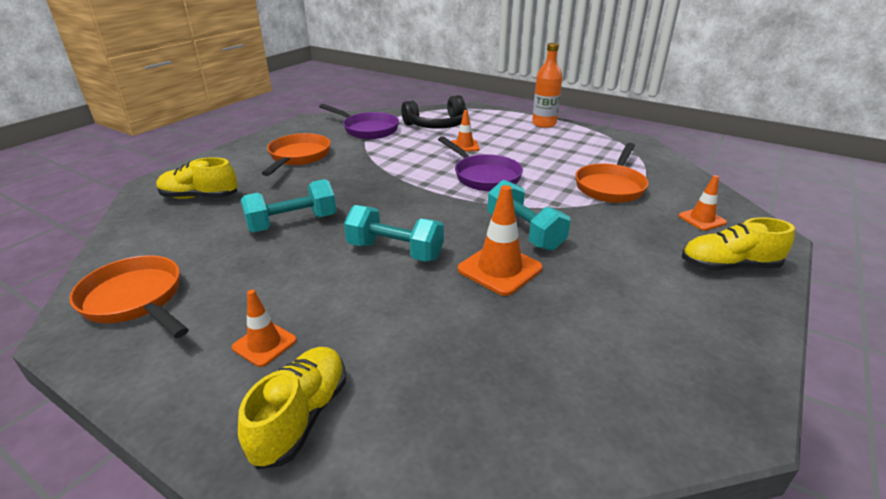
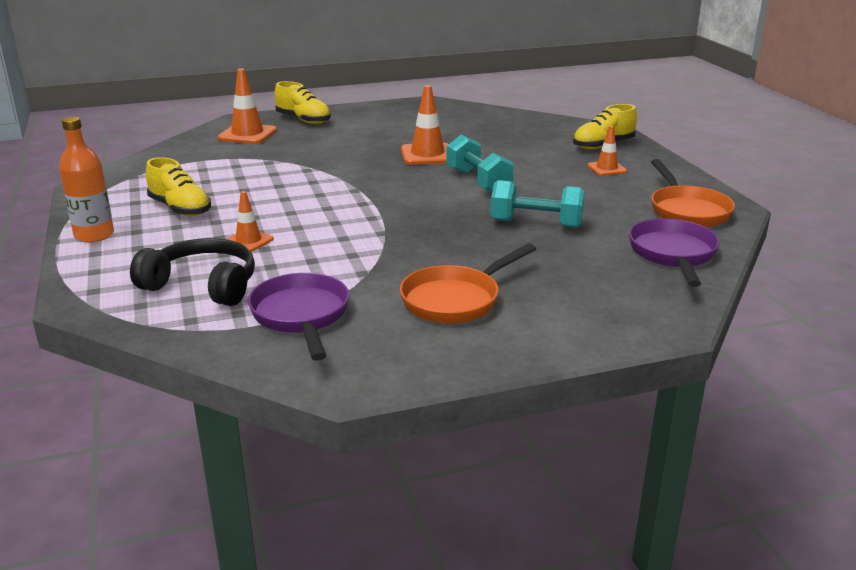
camera: 140 degrees left, 5 degrees down
(200, 197) = (614, 282): yellow shoe -> yellow shoe (180, 209)
(484, 176) = (308, 205): purple pan -> purple pan (673, 254)
(524, 232) = (371, 163): turquoise dumbbell -> none
(611, 186) = (237, 165): orange pan -> none
(702, 219) = (247, 134): orange traffic cone -> orange traffic cone, size x1.65

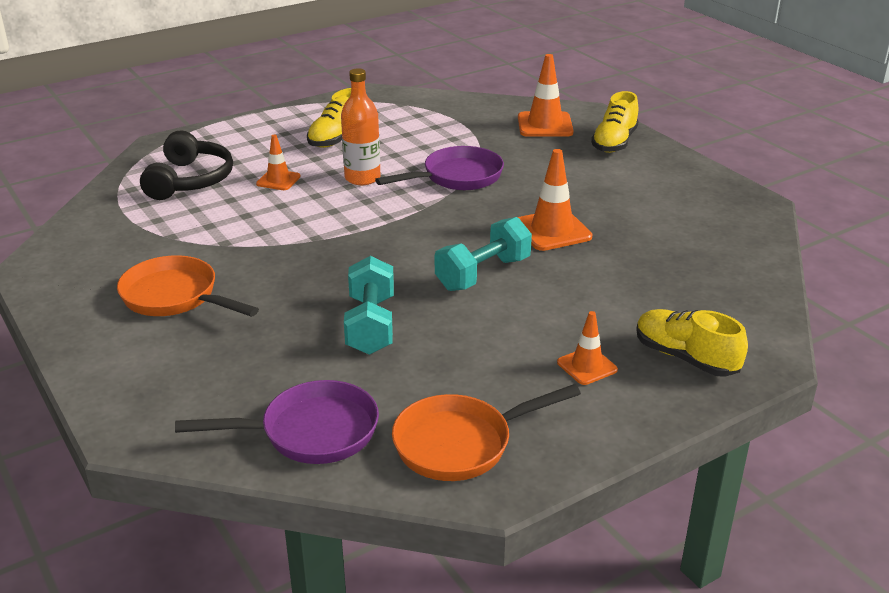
camera: 75 degrees right, 5 degrees up
(94, 235) = (272, 120): orange bottle -> orange bottle (362, 178)
(301, 316) = (139, 230): purple pan -> purple pan (457, 177)

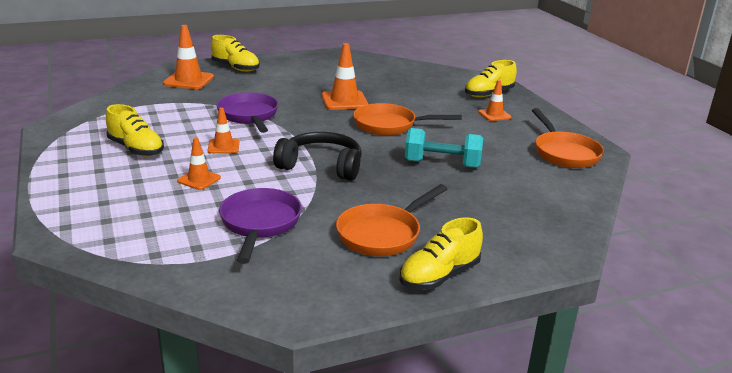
camera: 80 degrees left, 5 degrees down
(89, 340) = (439, 276): none -> yellow shoe
(190, 180) = (163, 221): black headphones -> black headphones (321, 166)
(311, 432) = (557, 192): purple pan -> purple pan (259, 224)
(362, 178) = (223, 146): orange bottle -> orange traffic cone
(483, 274) = (389, 125): turquoise dumbbell -> orange pan

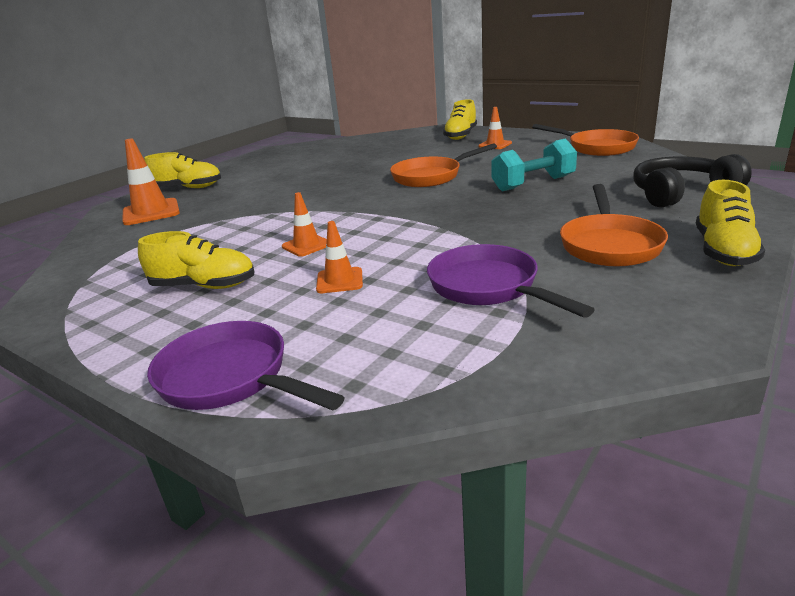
camera: 30 degrees left, 0 degrees up
(249, 116) = (281, 215): purple pan -> purple pan (230, 378)
(321, 166) = (439, 222): black headphones -> black headphones (680, 193)
(344, 101) = (352, 175): orange traffic cone -> none

